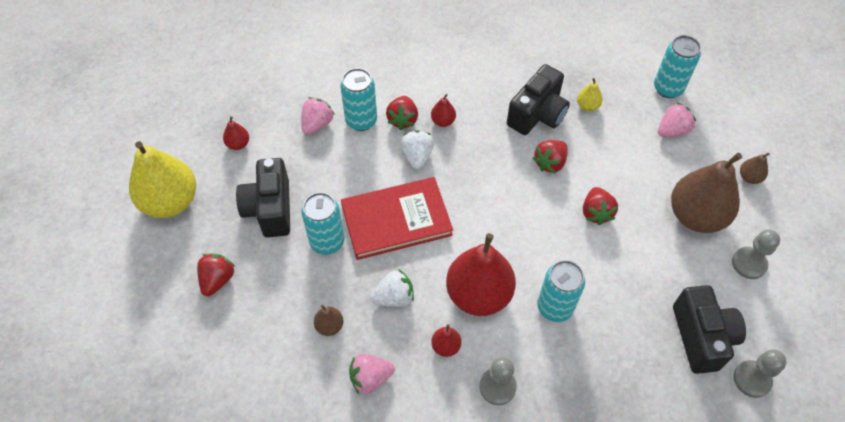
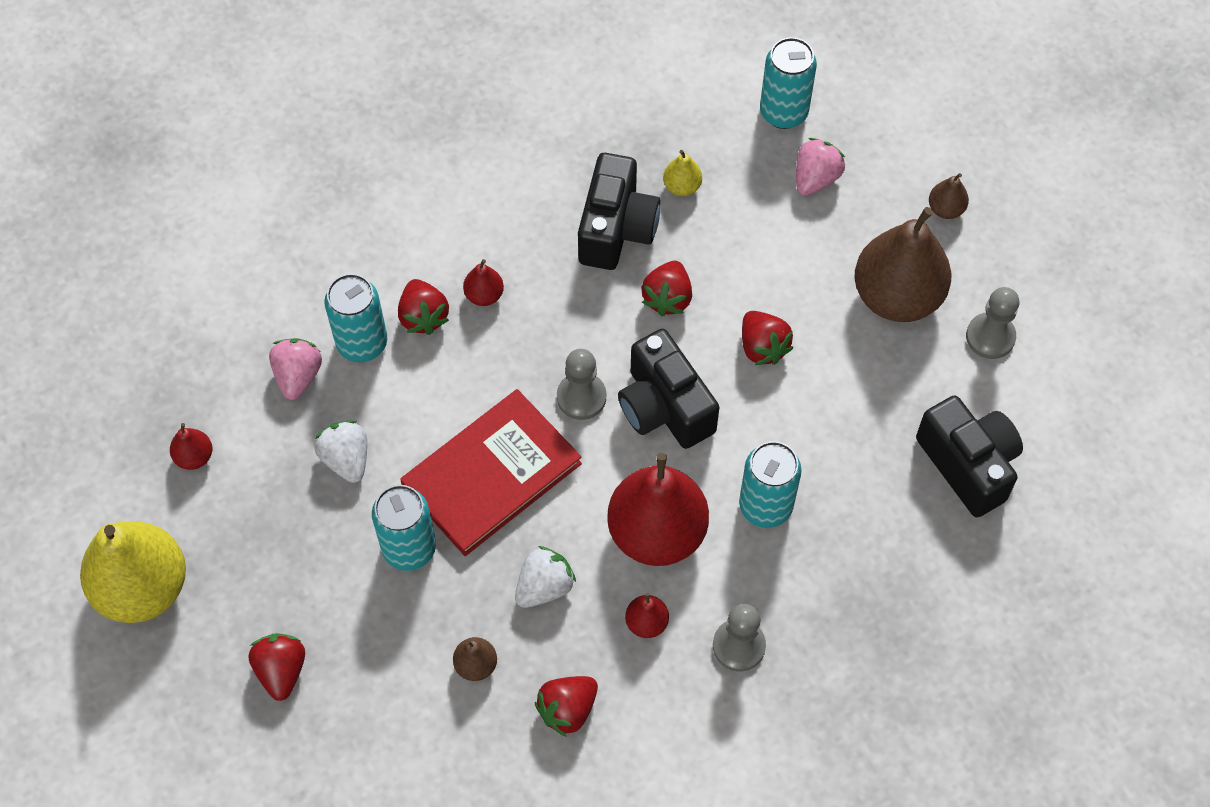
camera: 25 degrees left, 5 degrees up
(270, 209) = (299, 535): black camera -> black camera (664, 407)
(370, 378) = (567, 709): pink strawberry -> red strawberry
(417, 156) = (473, 365): white strawberry -> white strawberry (346, 459)
(752, 379) = (1050, 494): grey pawn -> grey pawn (581, 397)

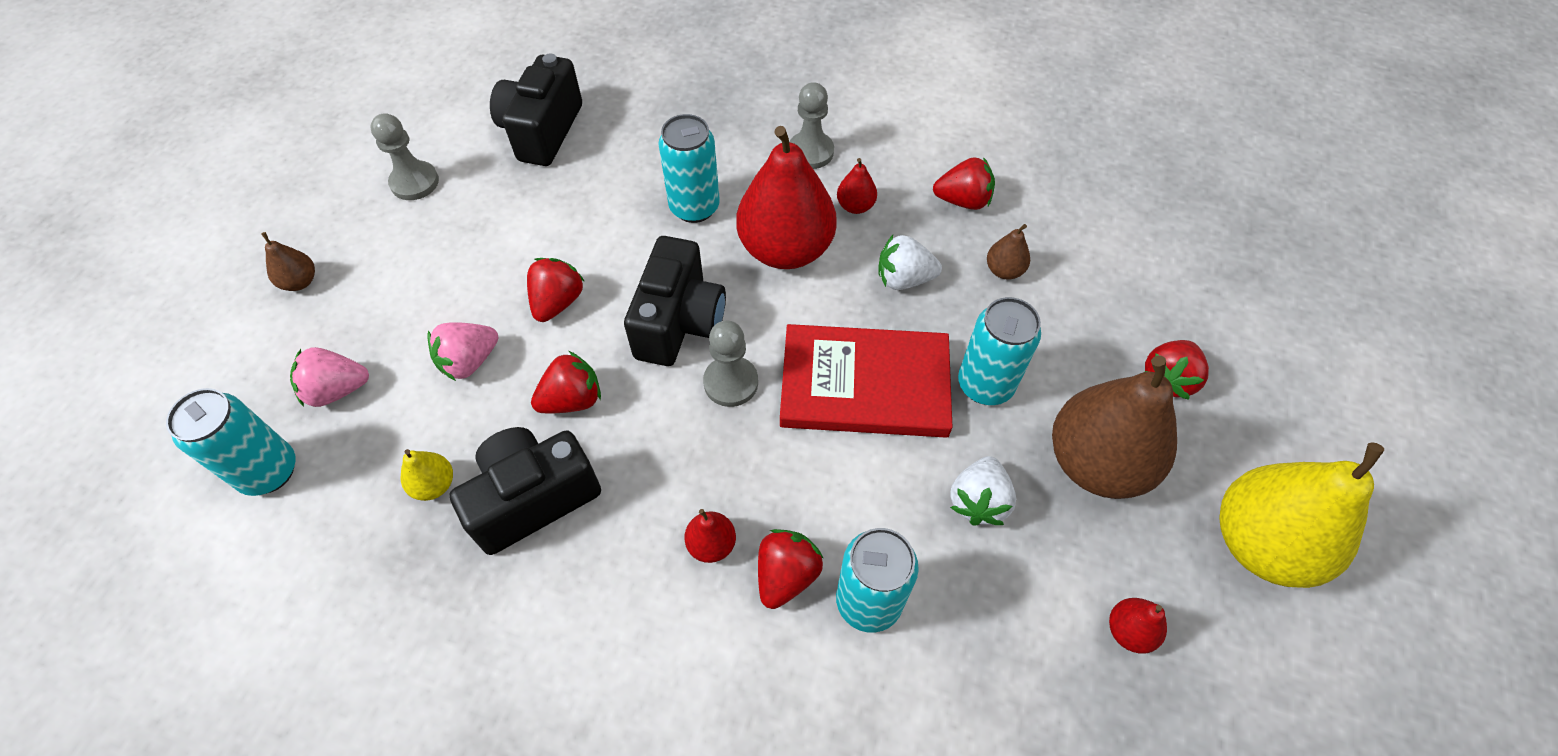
camera: 135 degrees left, 5 degrees down
(298, 376) = (960, 624): pink strawberry -> pink strawberry (469, 361)
(897, 296) = (425, 255): brown pear -> brown pear (1096, 462)

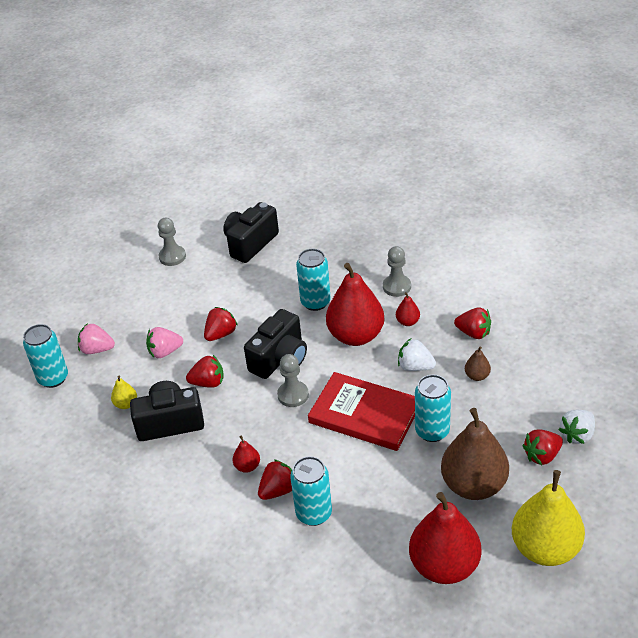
camera: 25 degrees right, 15 degrees down
(300, 282) = (98, 294): brown pear -> none
(978, 501) = (396, 485): white strawberry -> white strawberry (577, 435)
(1129, 631) = (444, 566): red pear -> red pear, size x2.35

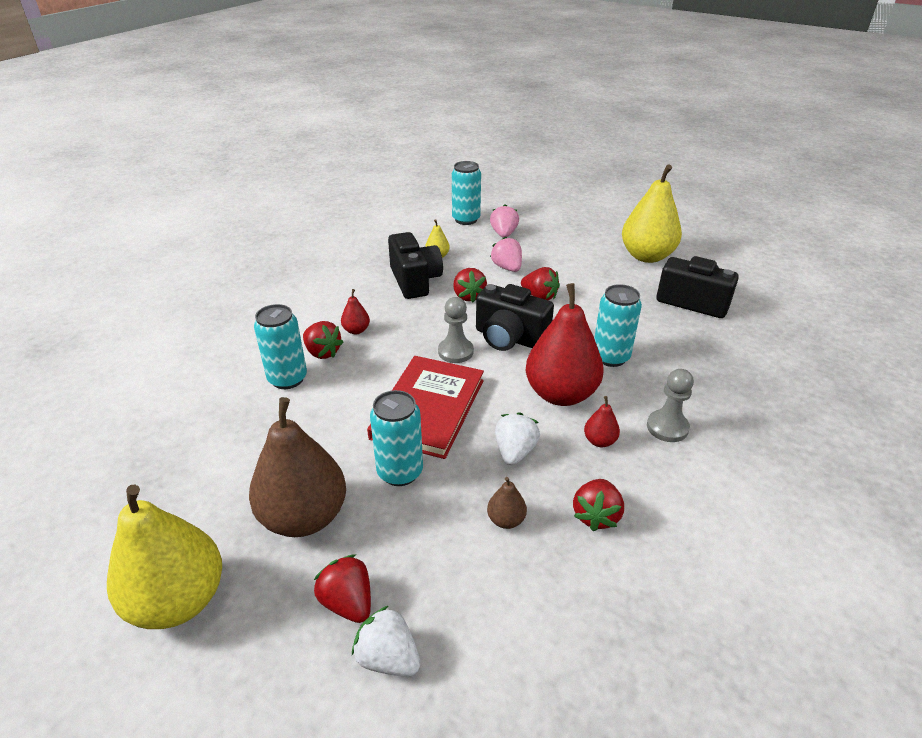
camera: 80 degrees right, 5 degrees down
(172, 257) = (646, 256): grey pawn -> yellow pear
(444, 566) = (186, 488): red pear -> none

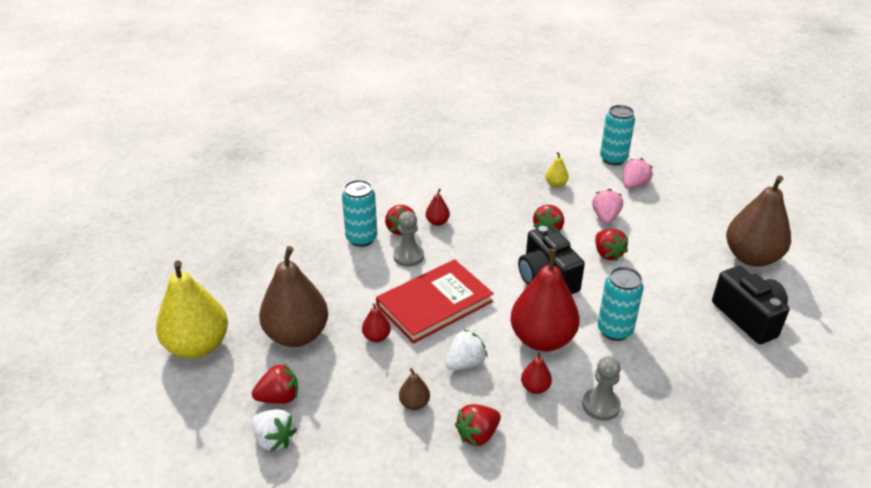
camera: 35 degrees right, 0 degrees up
(348, 602) = (279, 397): red strawberry -> red strawberry turned 75 degrees clockwise
(388, 657) = (274, 440): white strawberry -> white strawberry turned 150 degrees clockwise
(400, 472) = (376, 337): turquoise can -> red pear
(415, 281) = (517, 199): black camera -> none
(455, 352) = (494, 270): grey pawn -> grey pawn (408, 256)
(646, 256) = (751, 257): yellow pear -> brown pear

